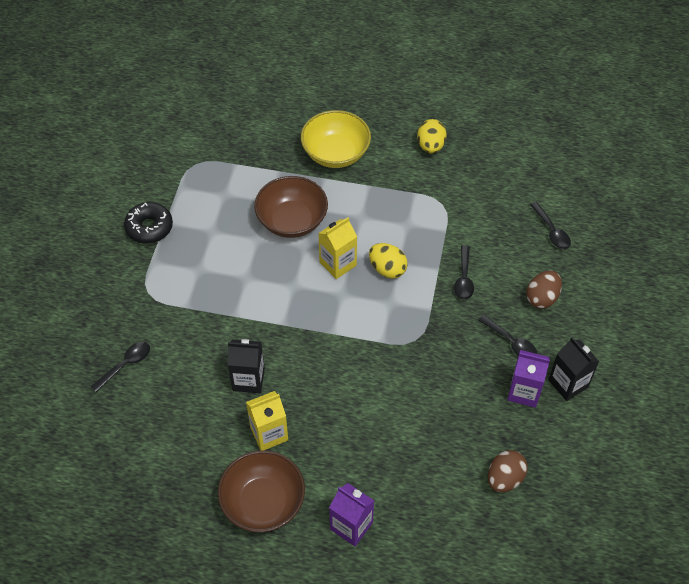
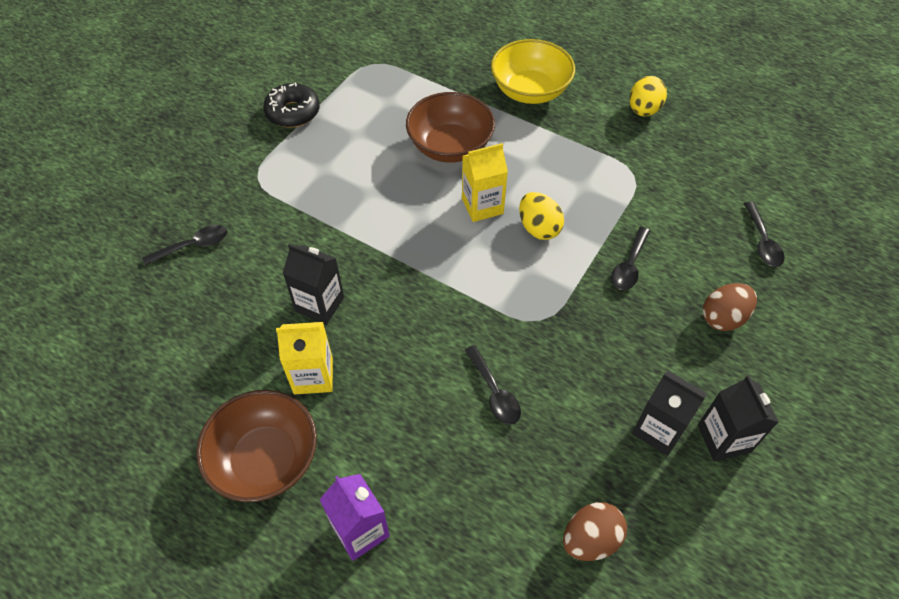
camera: 20 degrees right, 0 degrees up
(511, 342) = (663, 360): black spoon -> black spoon (494, 392)
(524, 392) = (658, 429): purple carton -> black carton

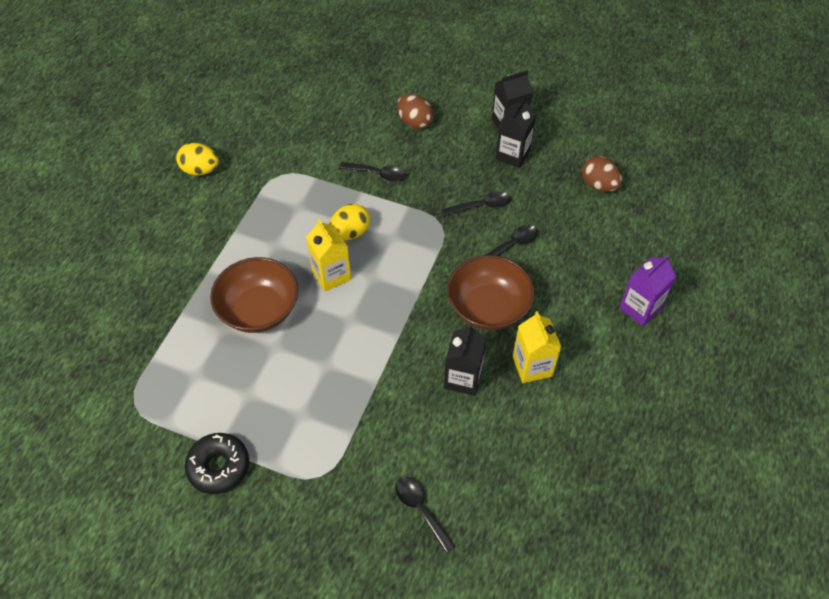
camera: 100 degrees left, 0 degrees up
(266, 459) = (611, 381): brown bowl -> brown bowl (488, 307)
(530, 91) = (176, 255): yellow bowl -> none
(762, 241) = (340, 100): black spoon -> black spoon (481, 206)

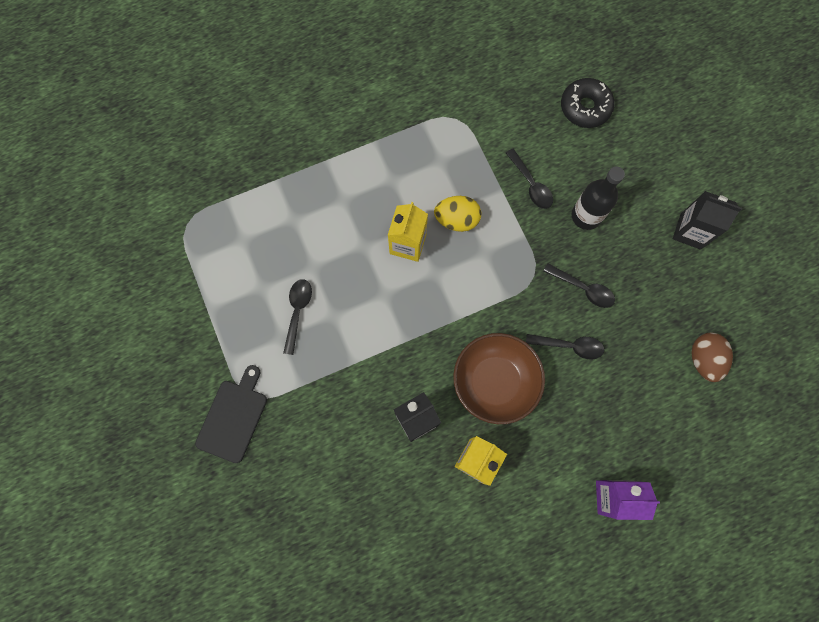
camera: 45 degrees right, 20 degrees up
(200, 170) = (400, 62): yellow egg -> none
(219, 467) = (195, 325): black donut -> black donut (585, 107)
(259, 310) = (330, 226): brown bowl -> none
(323, 503) = (233, 417): none -> black cutting board
(414, 122) = (610, 160): brown egg -> none
(420, 509) = (289, 486): black spoon -> black spoon (298, 311)
(435, 164) = (586, 216): none -> black bottle
(512, 155) = (661, 264): black carton -> none

